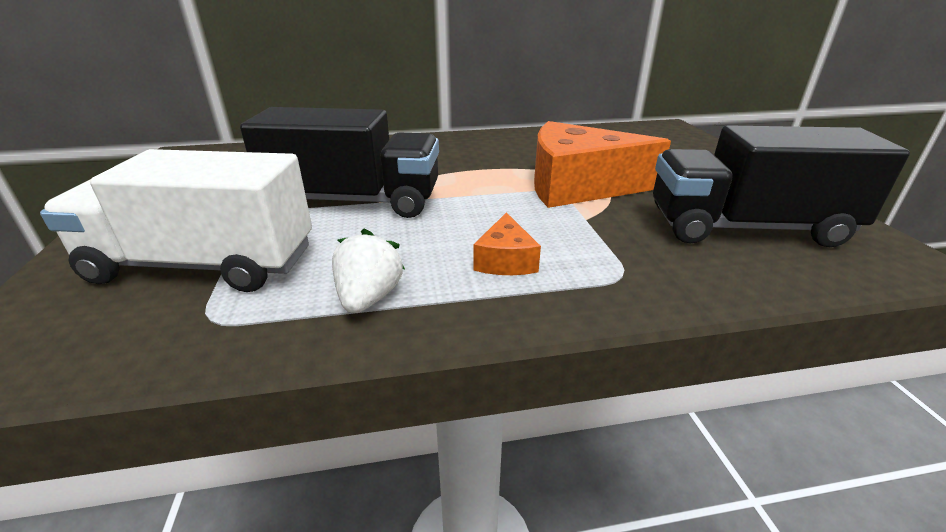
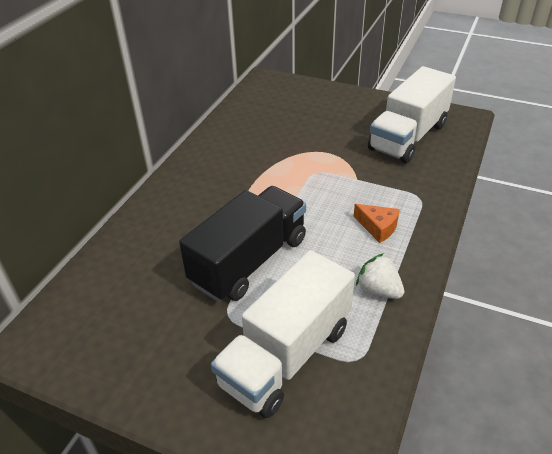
camera: 55 degrees left, 10 degrees up
(578, 186) = (316, 161): orange cheese -> none
(746, 227) = (408, 137): black truck -> white truck

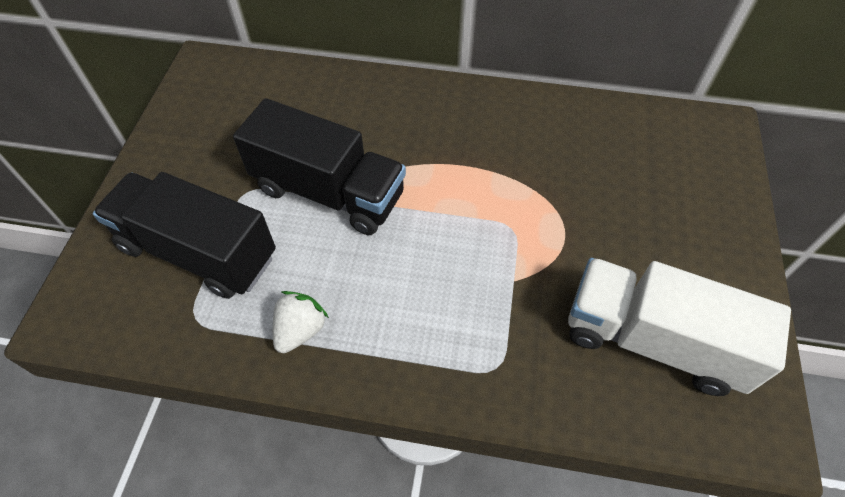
camera: 75 degrees right, 15 degrees up
(286, 355) = (198, 252): white truck -> black truck
(378, 227) = (416, 318): orange cheese -> none

